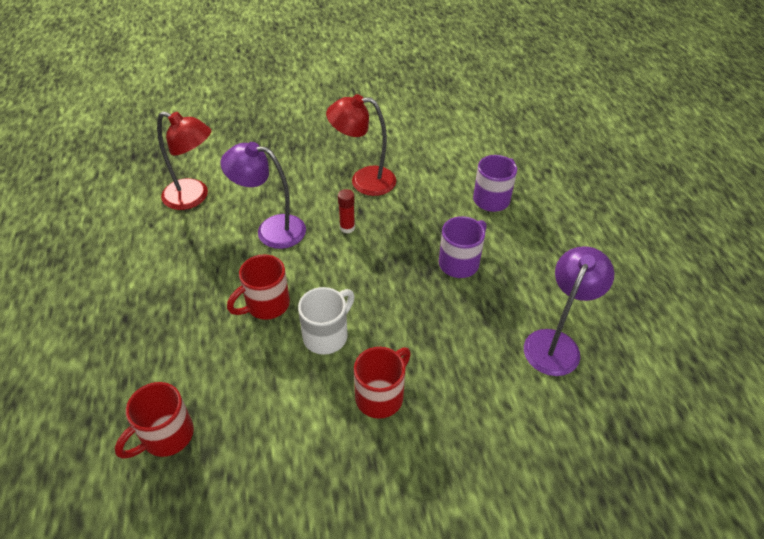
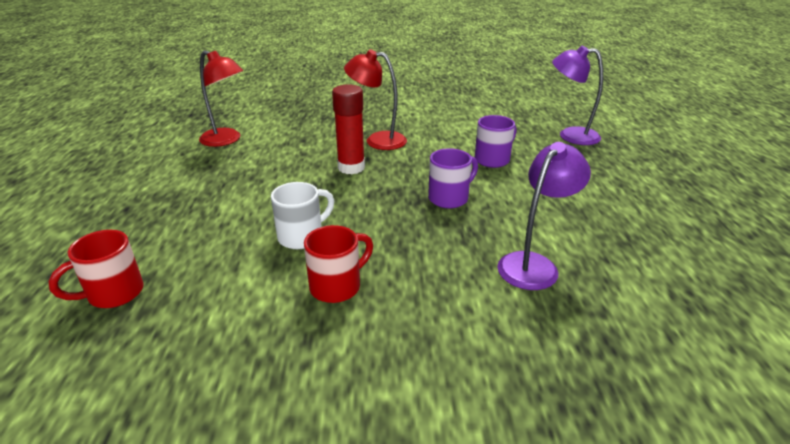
camera: 10 degrees right, 15 degrees down
(266, 305) = (255, 211): red mug -> none
(271, 230) = (283, 164): purple lamp -> purple lamp (570, 135)
(347, 228) = (351, 167): red glue stick -> red glue stick, size x1.92

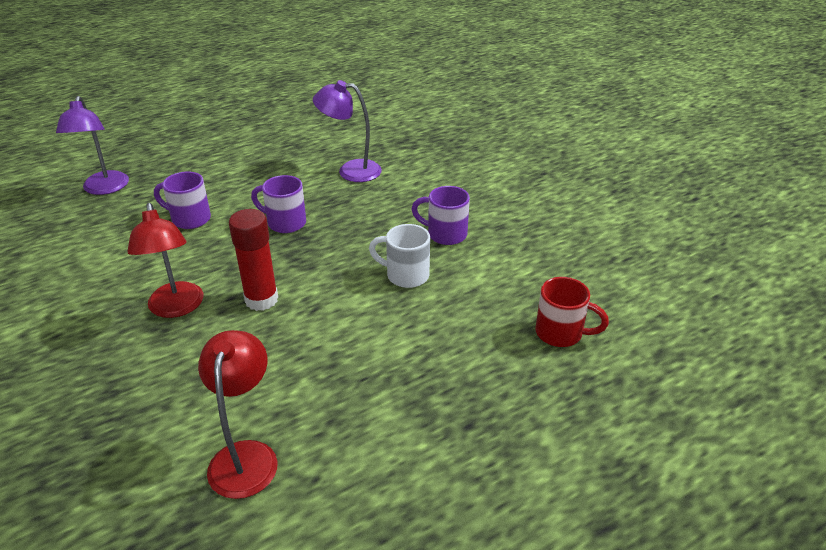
camera: 120 degrees left, 5 degrees up
(337, 286) = (445, 234): red mug -> purple mug

